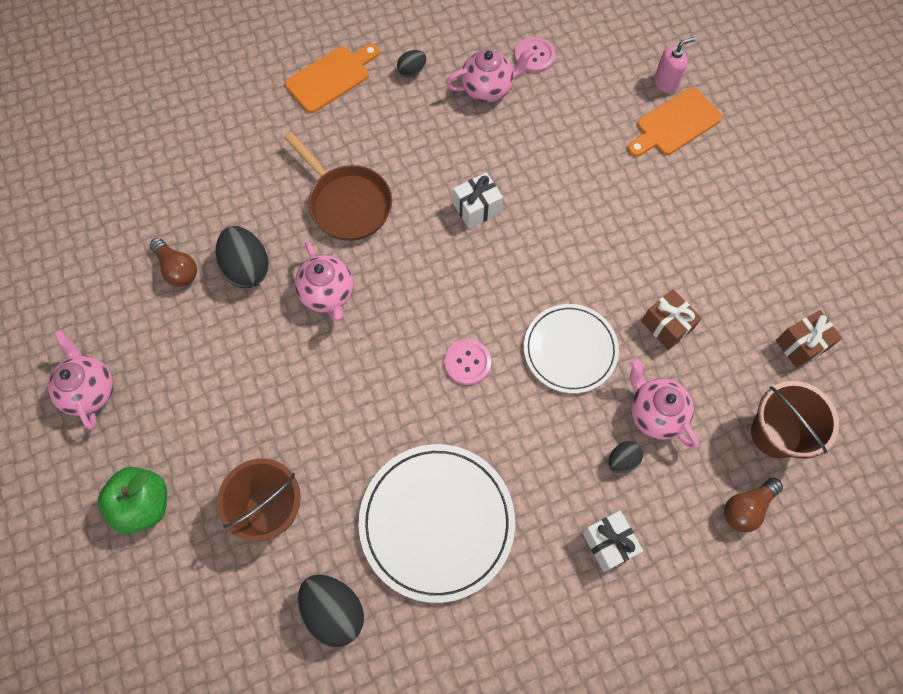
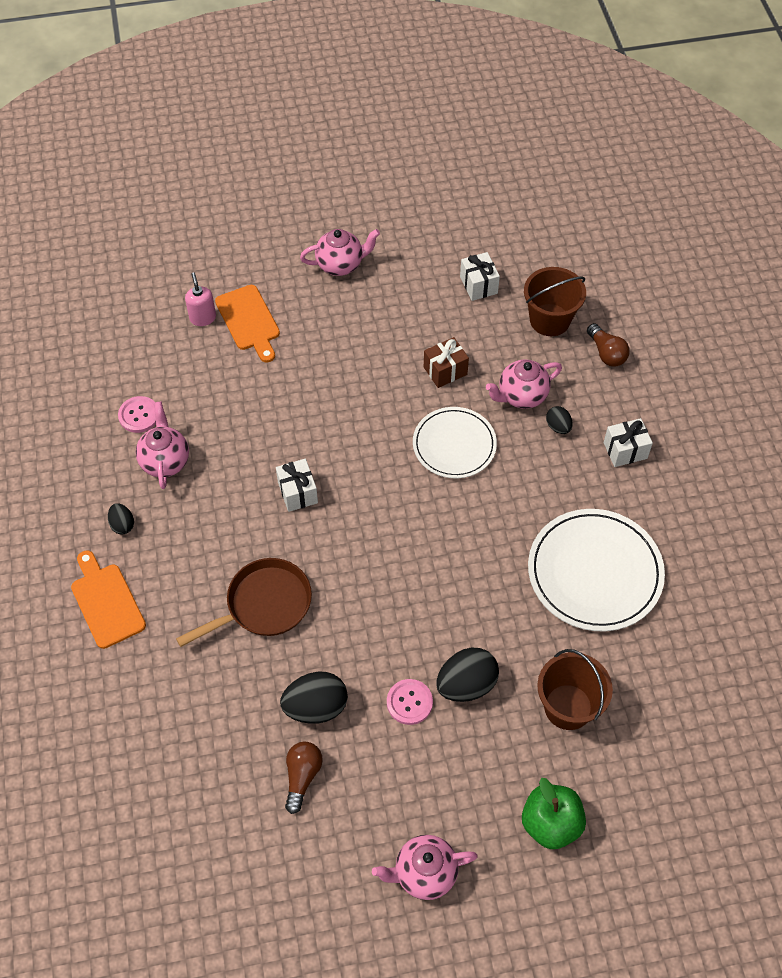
camera: 80 degrees left, 10 degrees down
(177, 269) = (302, 776): brown light bulb -> brown light bulb turned 45 degrees counterclockwise
(328, 294) = (361, 634): pink teapot -> pink teapot (340, 265)
(334, 611) = (663, 664): black egg -> black egg (466, 684)
(467, 362) = (452, 525): pink button -> pink button (409, 702)
(801, 345) = (478, 285): brown gift -> white gift

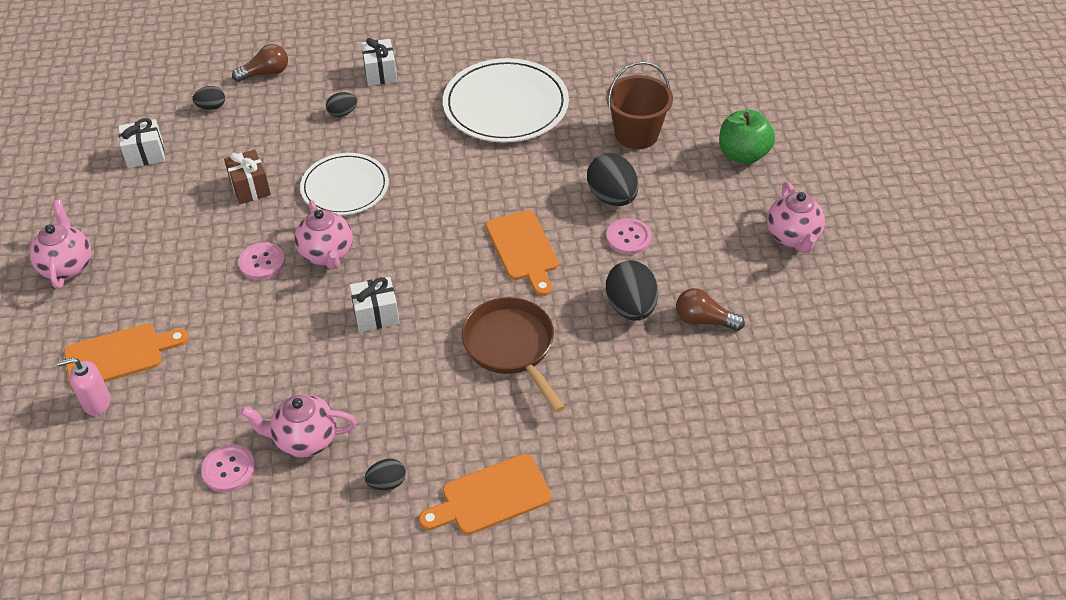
camera: 85 degrees left, 10 degrees down
(354, 397) = (262, 262): none -> pink button
(386, 605) = (523, 249): none -> orange cutting board
(521, 396) = (299, 135): pink teapot -> pink teapot (327, 254)
(549, 320) = (211, 107): brown bucket -> black egg

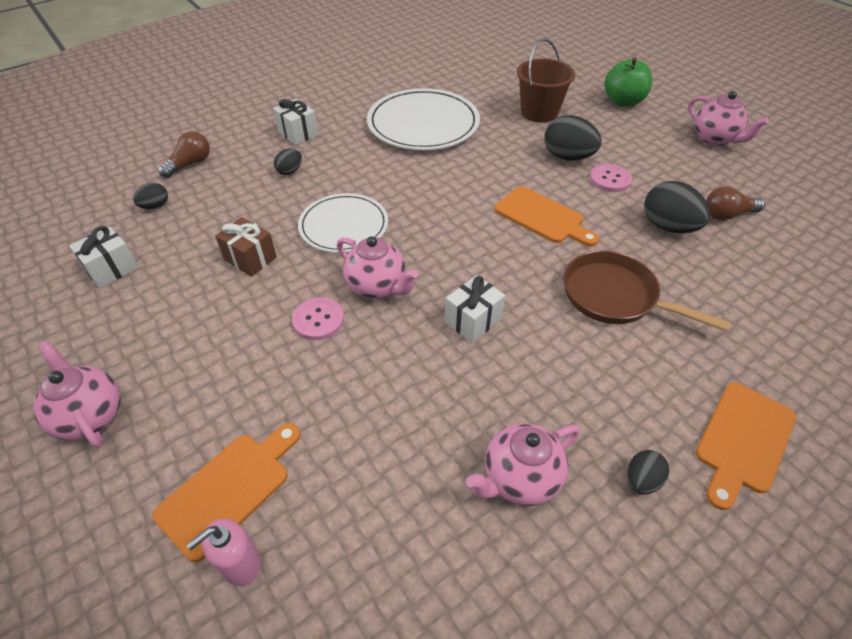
camera: 30 degrees left, 0 degrees up
(228, 469) = (468, 560): pink button -> none

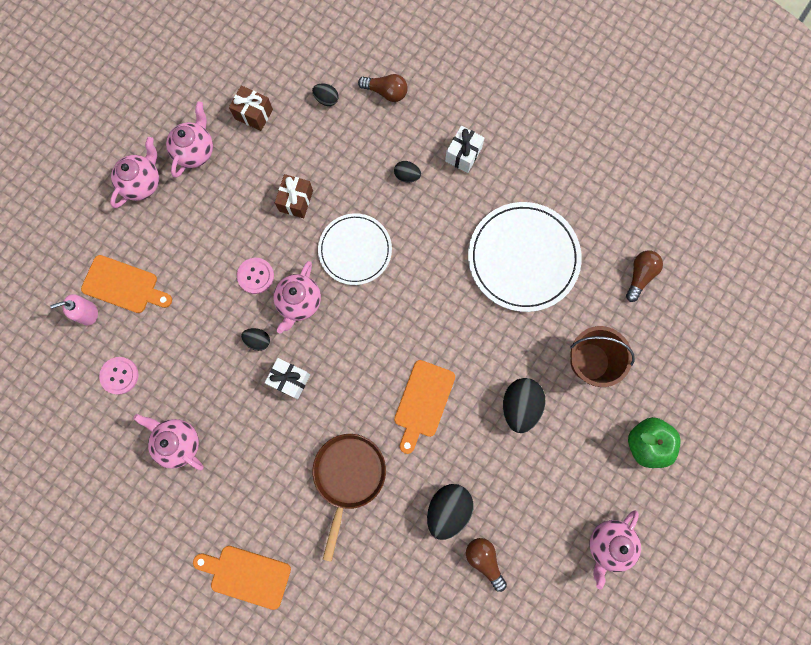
camera: 70 degrees right, 30 degrees up
(102, 340) = (195, 151): none -> pink teapot
(111, 269) = (253, 114): white gift -> brown gift
(240, 564) = (88, 313): pink soap dispenser -> pink soap dispenser turned 45 degrees counterclockwise
(474, 74) = (640, 275): none -> brown light bulb
(610, 179) = (499, 450): pink button -> pink button (119, 375)
(641, 480) = (199, 514): black egg -> black egg (258, 340)

